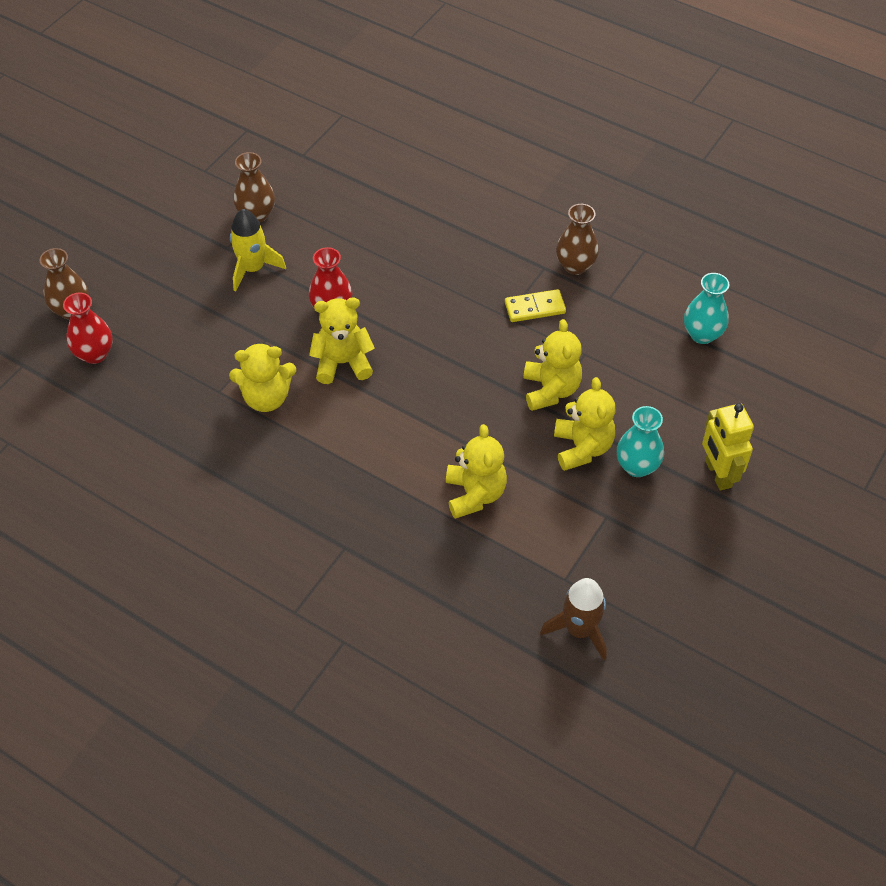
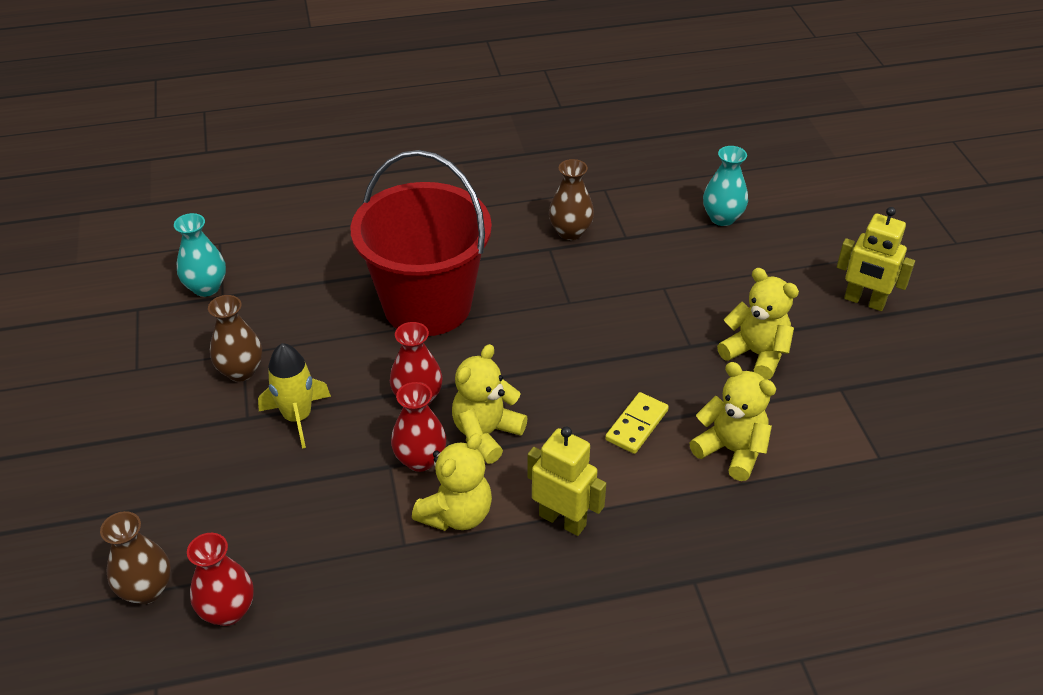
camera: 45 degrees left, 10 degrees down
(287, 349) = (420, 459): none -> red vase
(319, 450) = (563, 520): none -> yellow robot
(414, 250) = (427, 305): none -> red bucket
(535, 308) = (582, 281): yellow domino -> yellow domino (637, 425)
(550, 390) = (676, 330): yellow teddy bear -> none
(579, 630) = (940, 485): brown rocket -> none
(637, 466) = (809, 337): turquoise vase -> turquoise vase (206, 287)

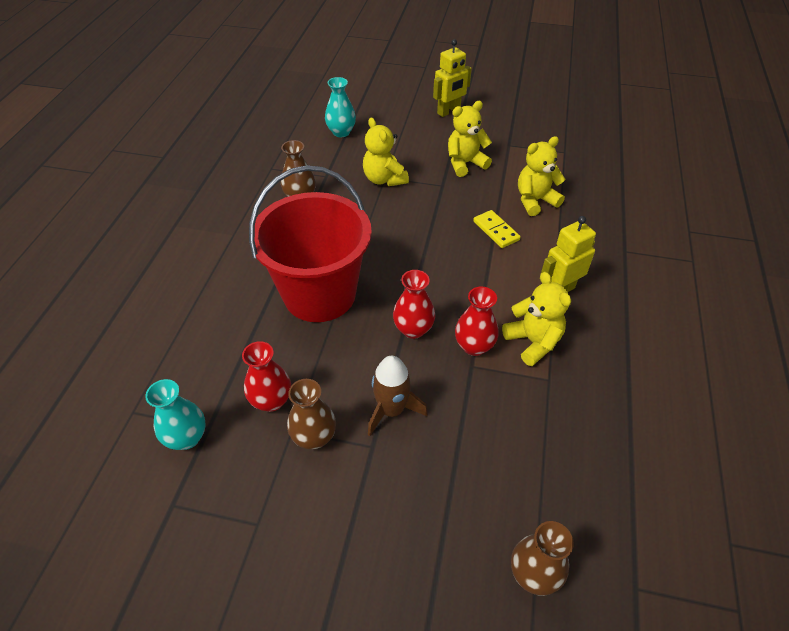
camera: 65 degrees left, 5 degrees up
(228, 611) = (575, 513): red vase -> red vase (271, 400)
(298, 417) = (391, 410): yellow rocket -> brown rocket
(486, 434) = (467, 303): yellow teddy bear -> yellow teddy bear (384, 179)

